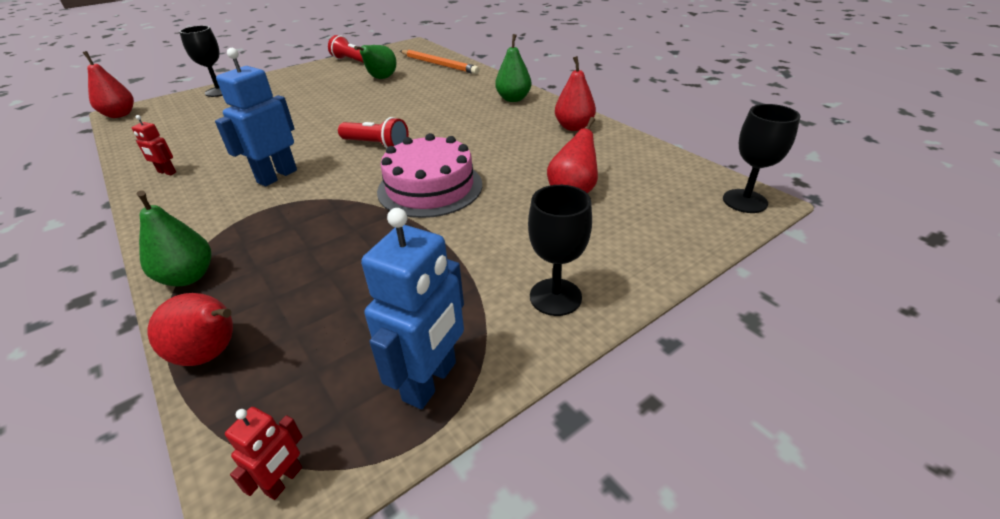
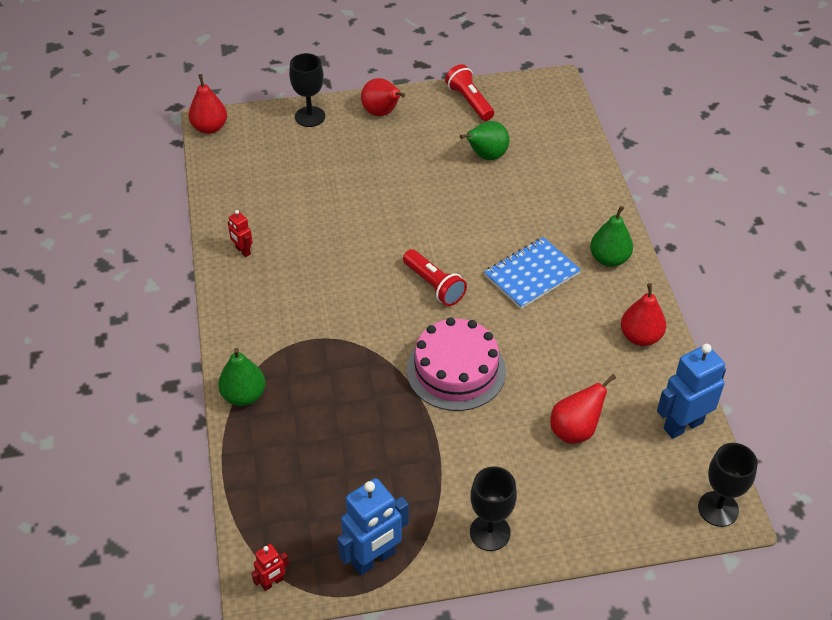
camera: 25 degrees right, 10 degrees up
(212, 353) = (249, 475): red pear -> red pear (382, 113)
(277, 176) = (332, 297): blue robot -> blue robot (682, 425)
(439, 64) = (565, 149): orange pencil -> none
(458, 120) = (531, 275): none -> blue notebook

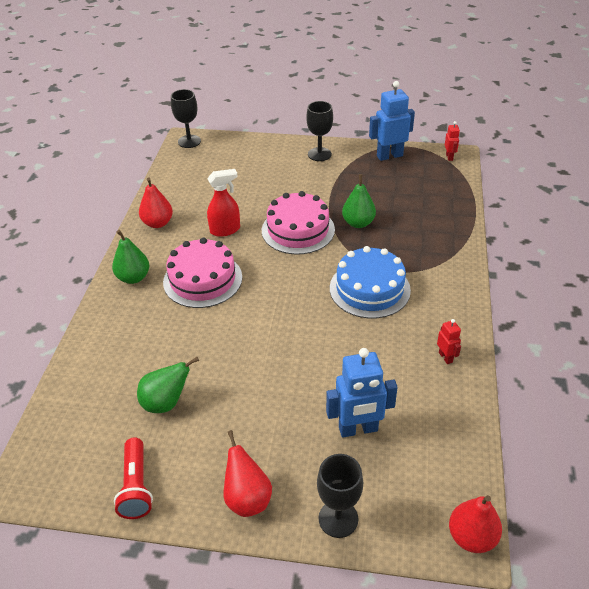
camera: 160 degrees left, 5 degrees down
(244, 395) = (456, 245): green pear -> green pear (358, 223)
(272, 582) = (449, 157): red robot -> red robot turned 105 degrees clockwise
(338, 307) = (369, 289): none -> blue cake
(434, 285) = (285, 288): red flashlight -> none
(531, 275) = (202, 279): blue notebook -> pink cake
(548, 347) = (225, 230): none -> red spray bottle
(575, 430) = (240, 185): red pear -> none
(682, 425) = (174, 176): blue robot -> blue robot (358, 429)

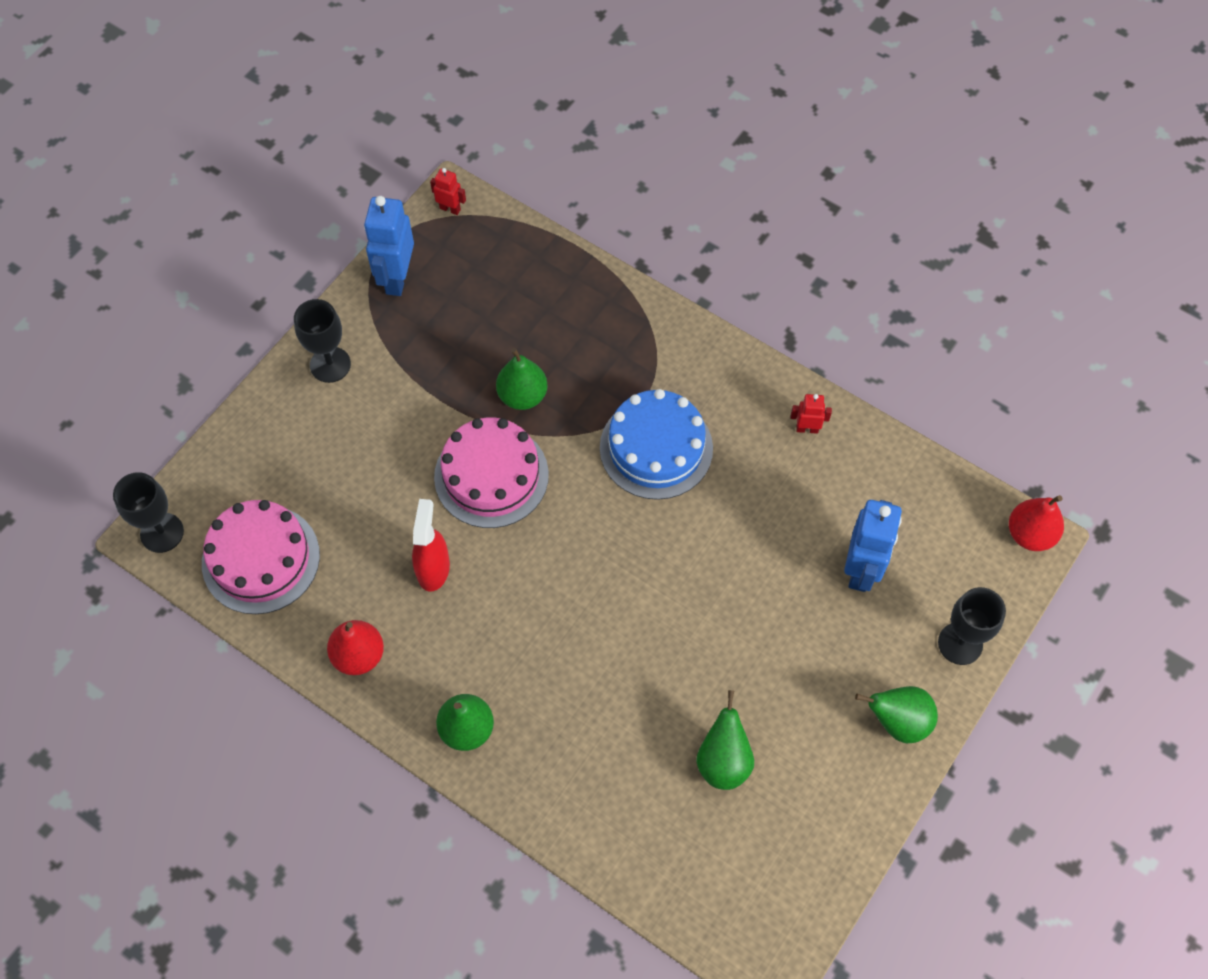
camera: 65 degrees left, 20 degrees up
(136, 486) = (830, 834): red flashlight -> none
(202, 279) = (524, 639): pink cake -> pink cake (261, 559)
(247, 498) = (898, 721): red pear -> green pear

